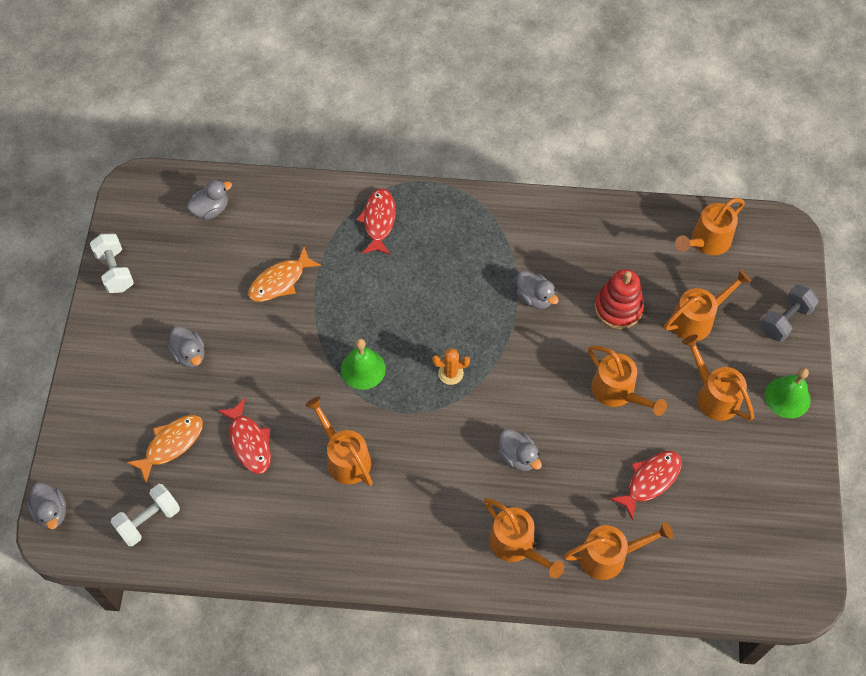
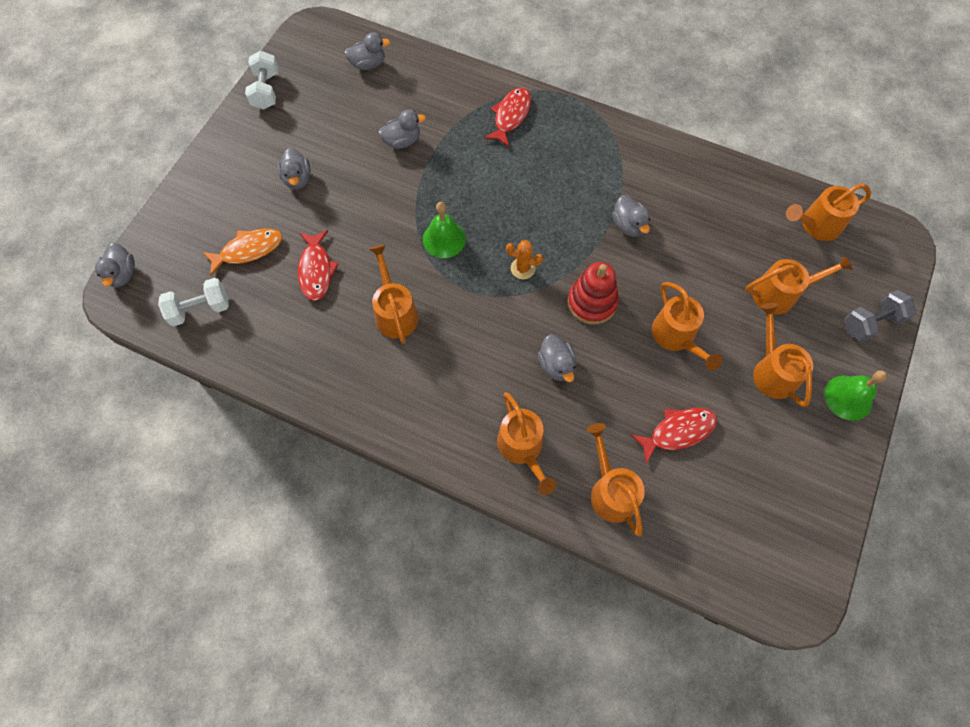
camera: 20 degrees right, 5 degrees up
(280, 281) = (402, 141): orange fish -> grey duck
(609, 555) = (610, 490): orange watering can -> orange watering can turned 120 degrees counterclockwise
(618, 308) = (706, 259): red stacking toy -> red stacking toy (592, 302)

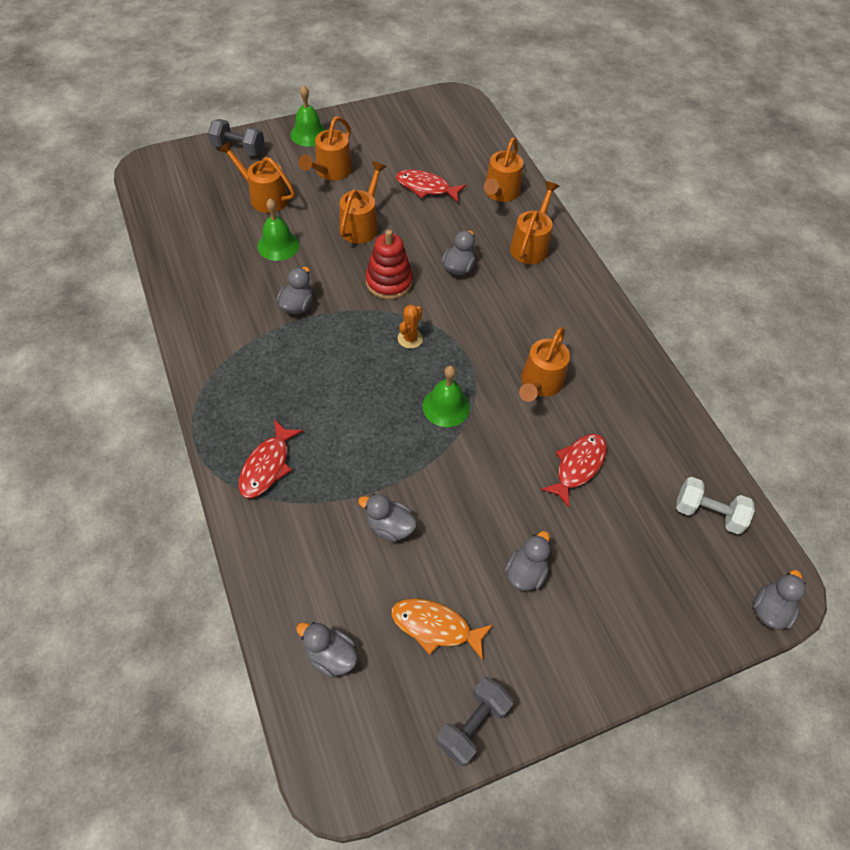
camera: 140 degrees left, 10 degrees down
(248, 250) = (627, 535): orange fish -> orange fish (435, 627)
(266, 90) = (472, 725): white dumbbell -> grey dumbbell
(510, 116) = (267, 466): red fish -> red fish turned 45 degrees counterclockwise
(523, 268) = (410, 338): orange cactus -> orange cactus turned 60 degrees clockwise
(708, 260) = (278, 245): none -> green bell
(815, 225) = (179, 210): orange watering can -> none

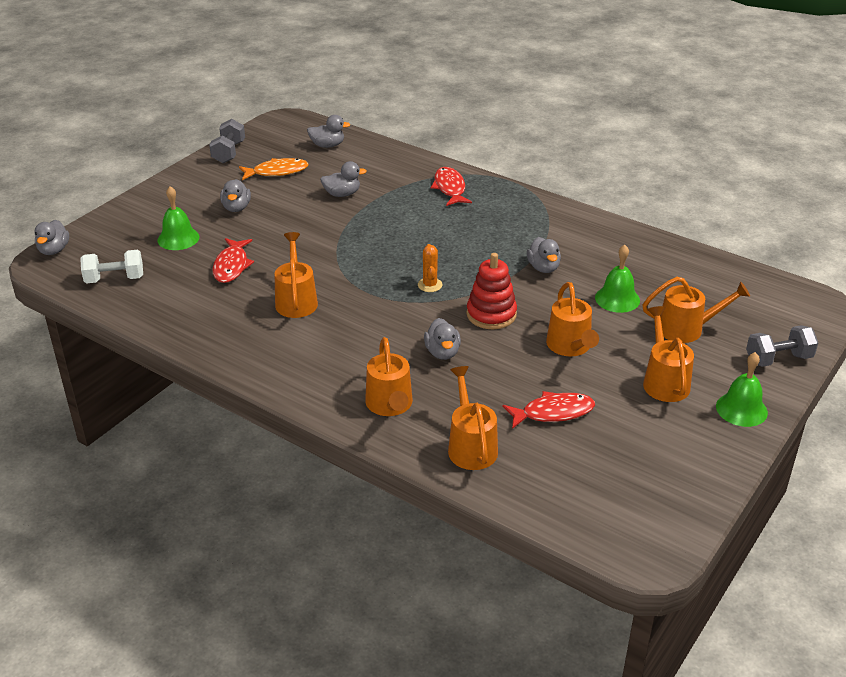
camera: 150 degrees right, 20 degrees down
(446, 406) = (360, 258): green bell -> green bell (178, 238)

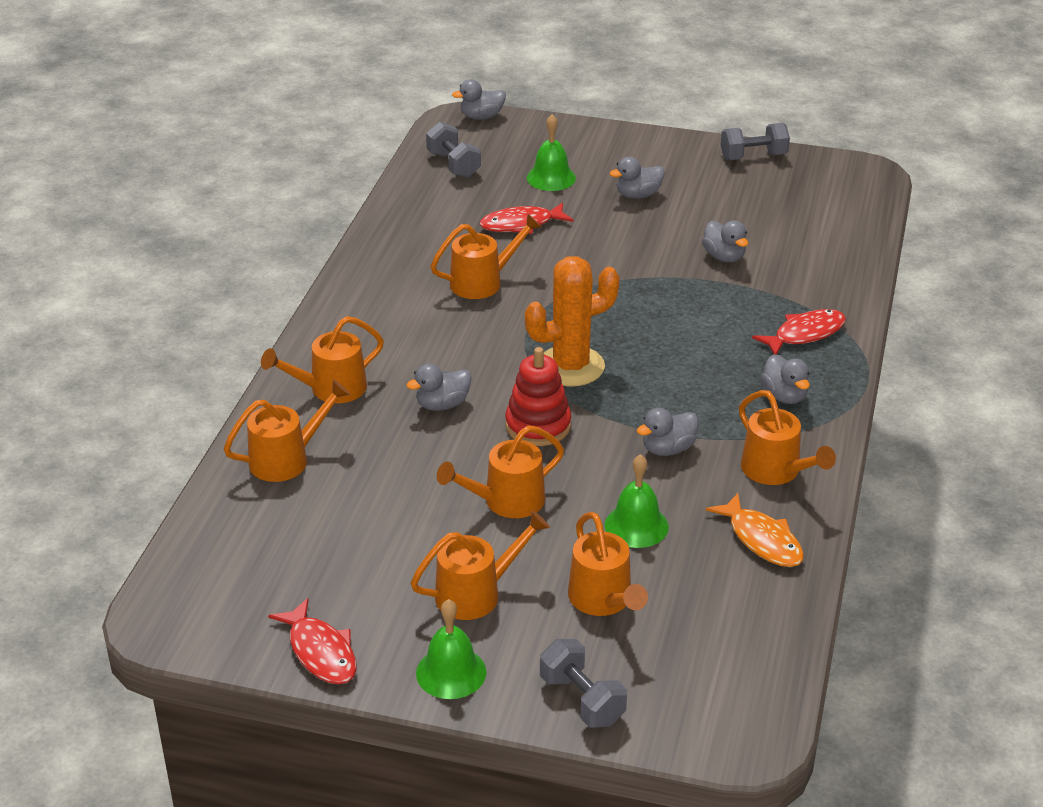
camera: 70 degrees right, 0 degrees up
(114, 279) = (453, 165): white dumbbell -> grey dumbbell
(277, 172) = (737, 199): orange fish -> orange fish (762, 540)
(327, 145) = (831, 217): grey duck -> grey duck (784, 396)
(430, 285) = (570, 366): orange cactus -> orange cactus, size x2.09
(553, 412) = (371, 509): red fish -> red fish (320, 652)
(585, 234) = (776, 472): none -> orange watering can

